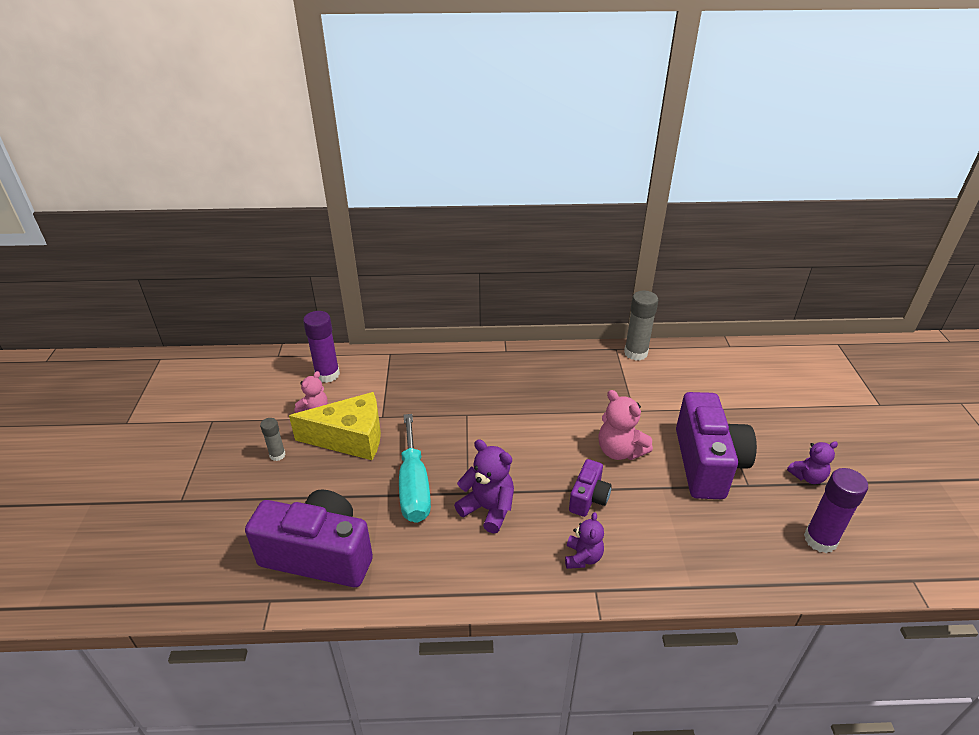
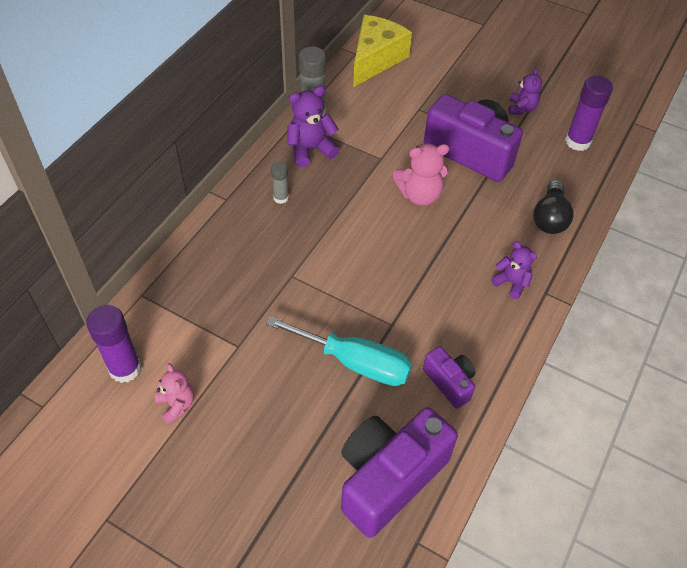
camera: 60 degrees left, 15 degrees up
(277, 455) = (221, 467): grey glue stick -> grey glue stick (281, 198)
(350, 438) = (248, 388): yellow cheese -> yellow cheese (376, 59)
(488, 509) = (421, 319): purple teddy bear -> purple teddy bear (310, 150)
(588, 498) = (455, 245): purple camera -> purple camera (449, 382)
(692, 556) = (550, 218): none -> black light bulb

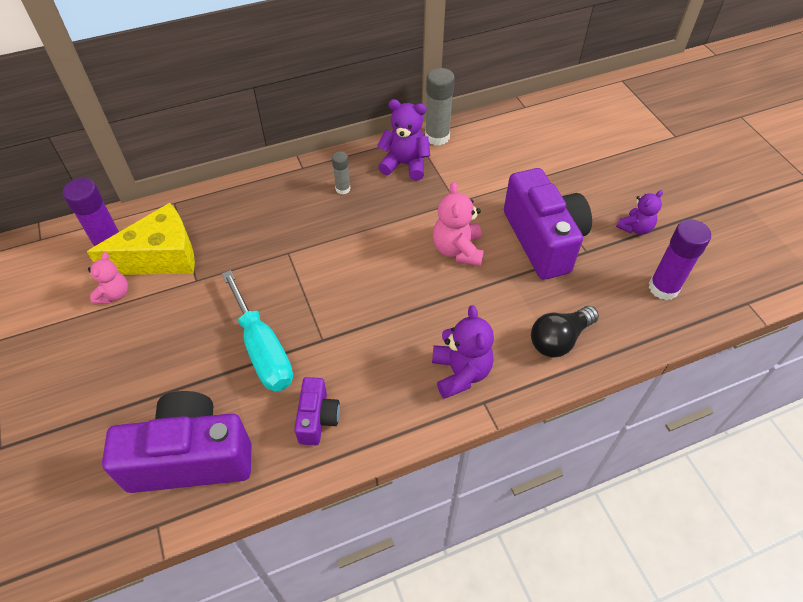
camera: 40 degrees right, 0 degrees up
(376, 59) = (537, 119): yellow cheese -> yellow cheese (161, 257)
(419, 195) = (457, 250): pink teddy bear -> pink teddy bear turned 60 degrees clockwise
(511, 283) = (460, 373): purple teddy bear -> purple teddy bear, size x1.53

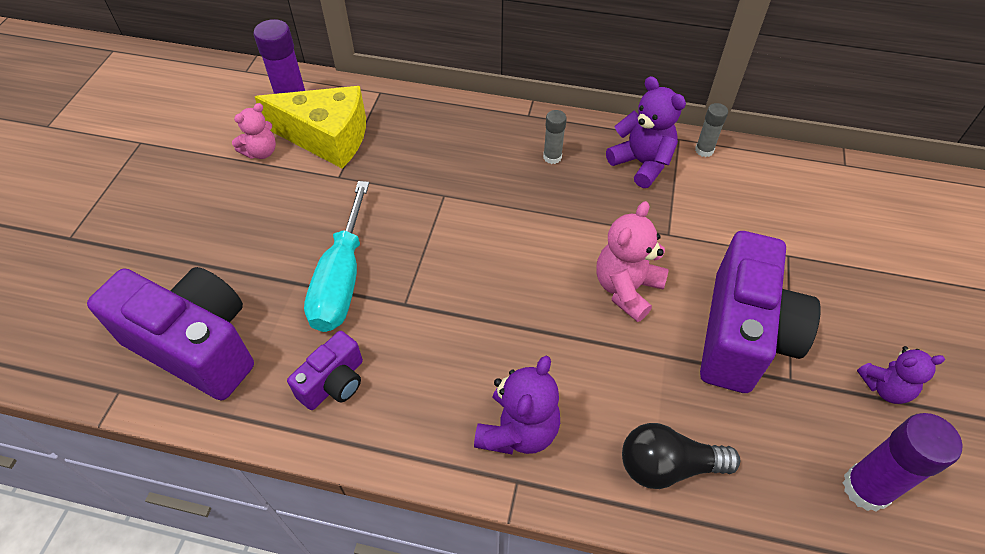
camera: 35 degrees right, 0 degrees up
(437, 137) = (704, 150): grey glue stick -> grey glue stick, size x0.56

